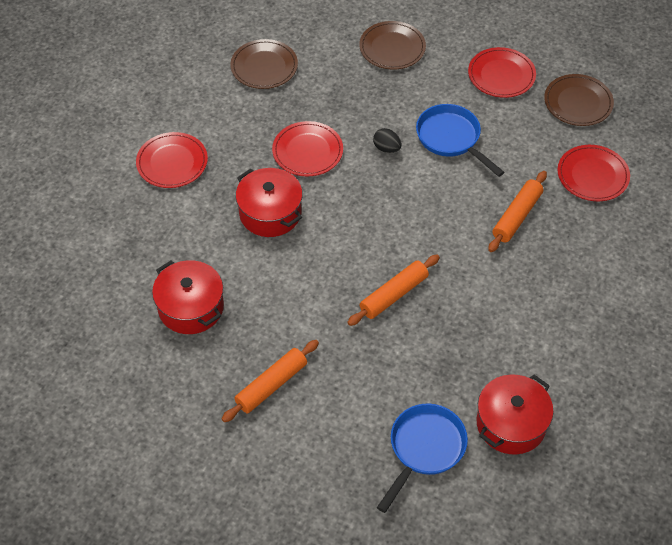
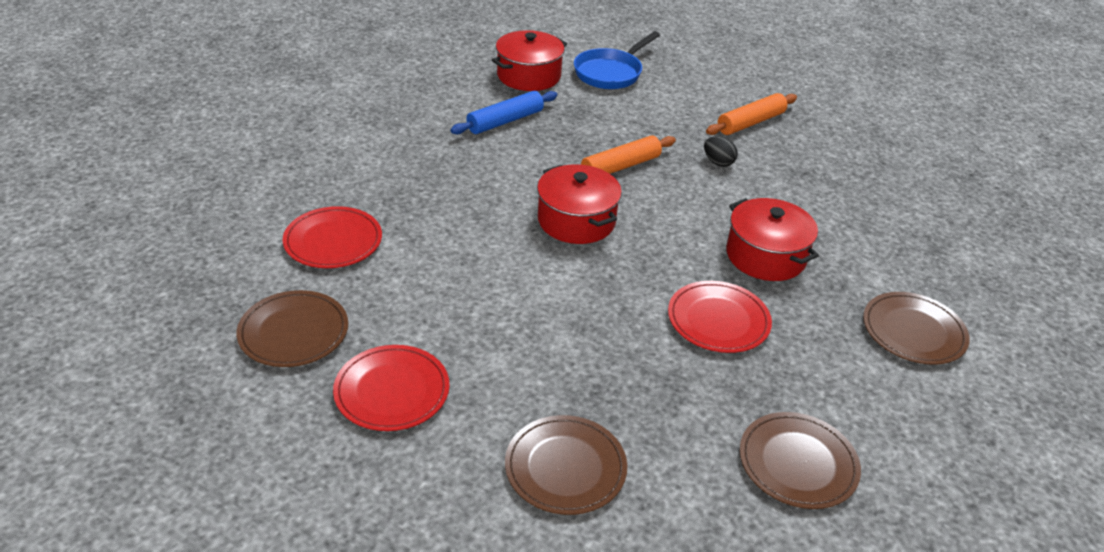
camera: 175 degrees left, 15 degrees down
(172, 162) = (913, 331): red plate -> brown plate
(191, 307) = (845, 184): red pot -> red pot (576, 221)
(386, 148) = (603, 309): black egg -> black egg (718, 162)
(451, 139) = (507, 308): blue pan -> none
(512, 340) = (505, 121): none -> blue rolling pin
(516, 216) = (454, 213): orange rolling pin -> none

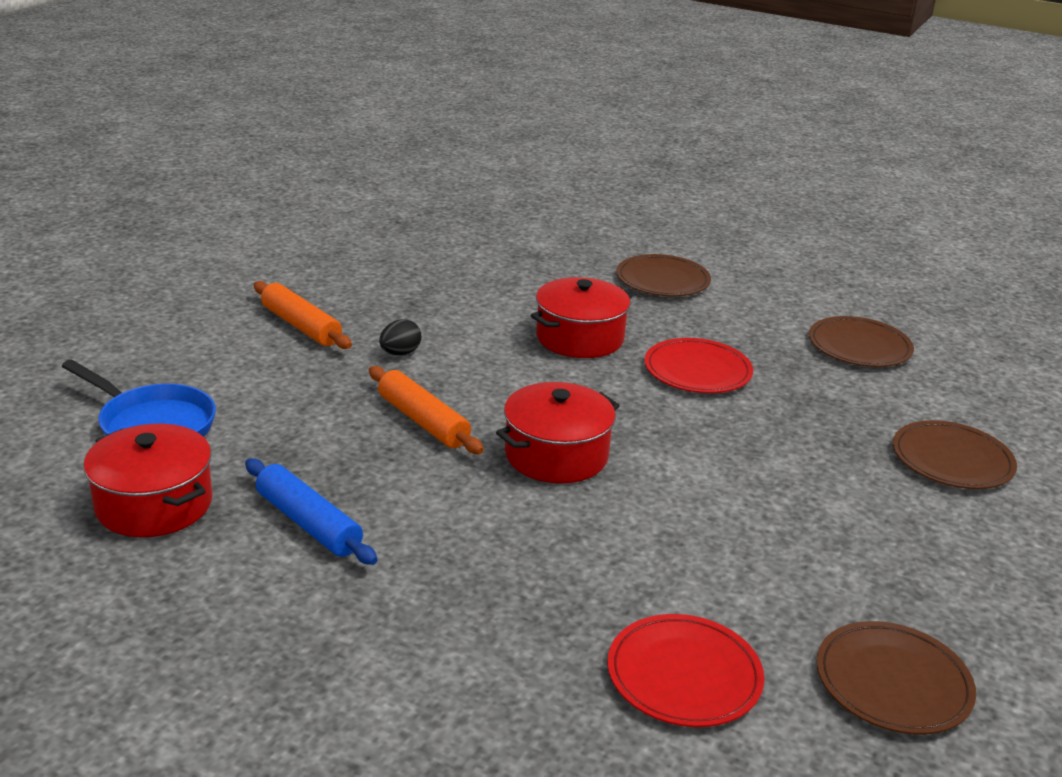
camera: 95 degrees left, 10 degrees down
(392, 391) = (934, 580): red plate -> none

